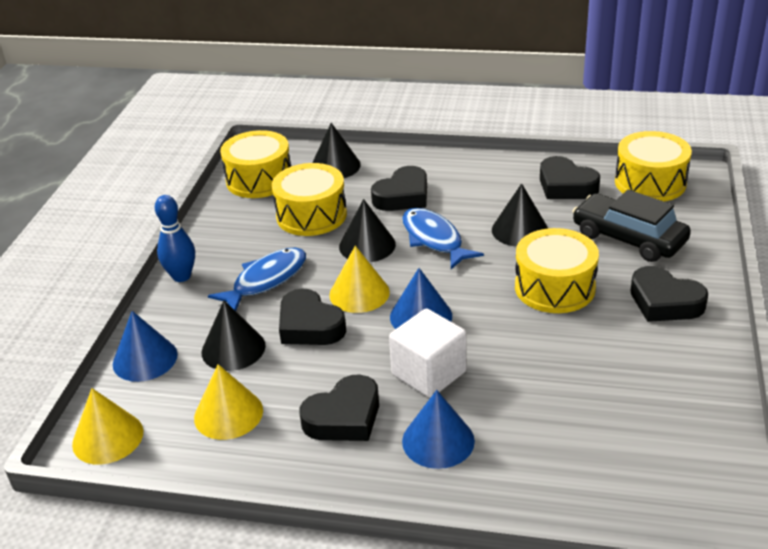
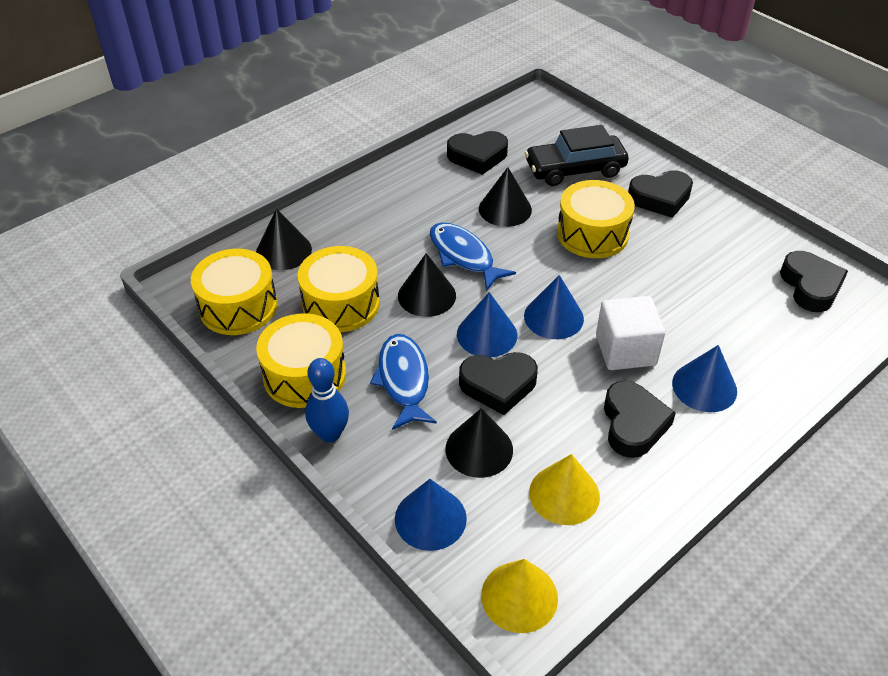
camera: 55 degrees left, 10 degrees up
(359, 293) = (487, 334): yellow cone -> blue cone
(403, 196) = (382, 239): black heart -> black heart (810, 286)
(434, 239) = (464, 256): blue fish -> blue fish turned 45 degrees clockwise
(650, 183) = (523, 121): yellow drum -> yellow drum (305, 375)

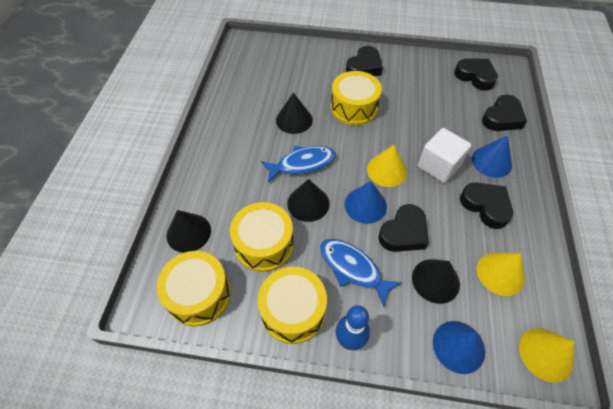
camera: 40 degrees left, 10 degrees up
(464, 256) = (302, 164): blue fish -> blue fish turned 150 degrees clockwise
(477, 156) = (245, 95): black heart -> black heart (502, 118)
(553, 317) = (387, 170): blue cone -> yellow cone
(575, 169) = (305, 74): black car -> none

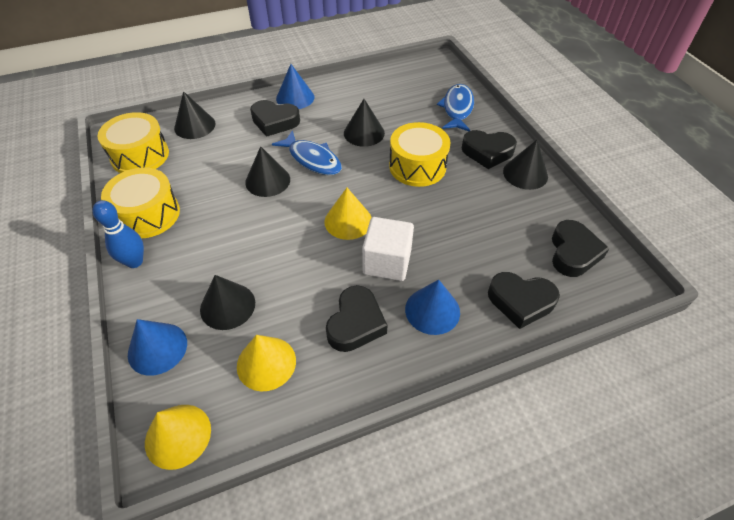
camera: 60 degrees right, 5 degrees down
(264, 244) = (206, 171): yellow drum -> none
(353, 268) = (210, 237): blue fish -> blue fish (457, 108)
(365, 205) = (291, 220): blue cone -> blue cone (295, 98)
(397, 61) = (525, 174): none -> black cone
(403, 233) = (273, 261): black heart -> black heart (274, 122)

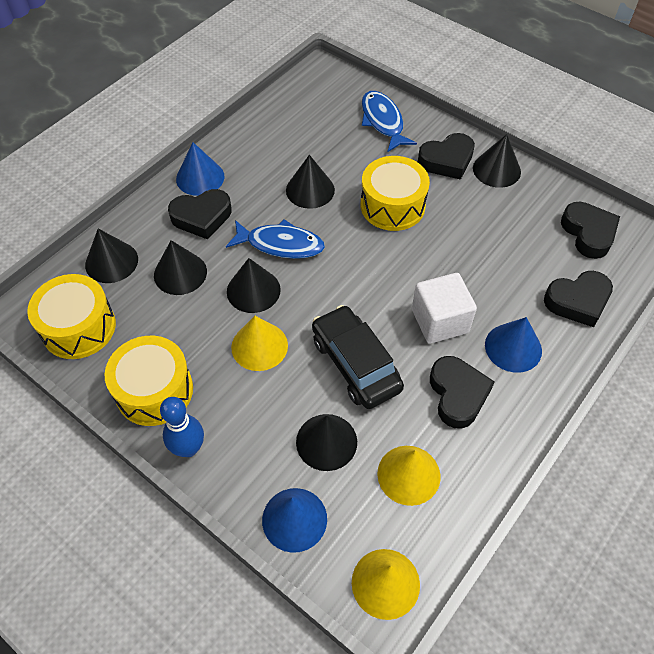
camera: 30 degrees left, 5 degrees up
(230, 150) = (180, 273): none -> black cone
(296, 262) = (356, 364): none -> black car
(348, 221) = (371, 296): yellow cone -> yellow cone (259, 346)

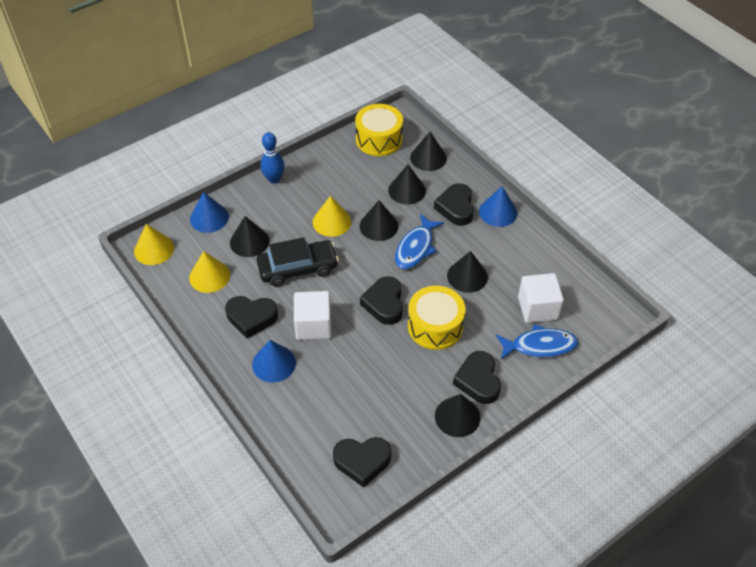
camera: 105 degrees right, 5 degrees down
(154, 390) = (319, 169): yellow drum -> none
(335, 128) = (537, 308): none -> white cube
(578, 301) = (297, 423): black heart -> black heart (384, 304)

